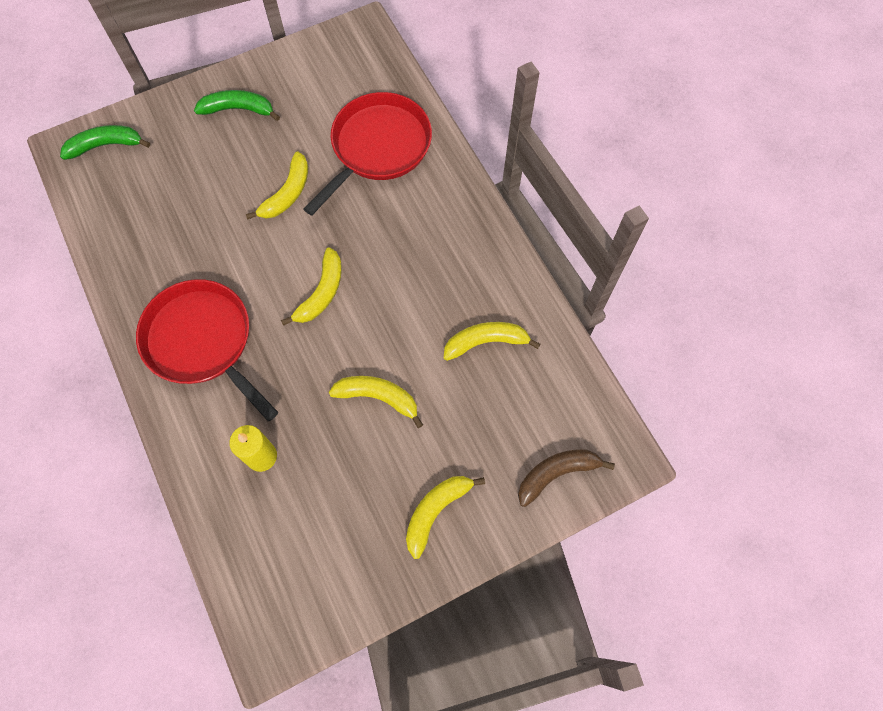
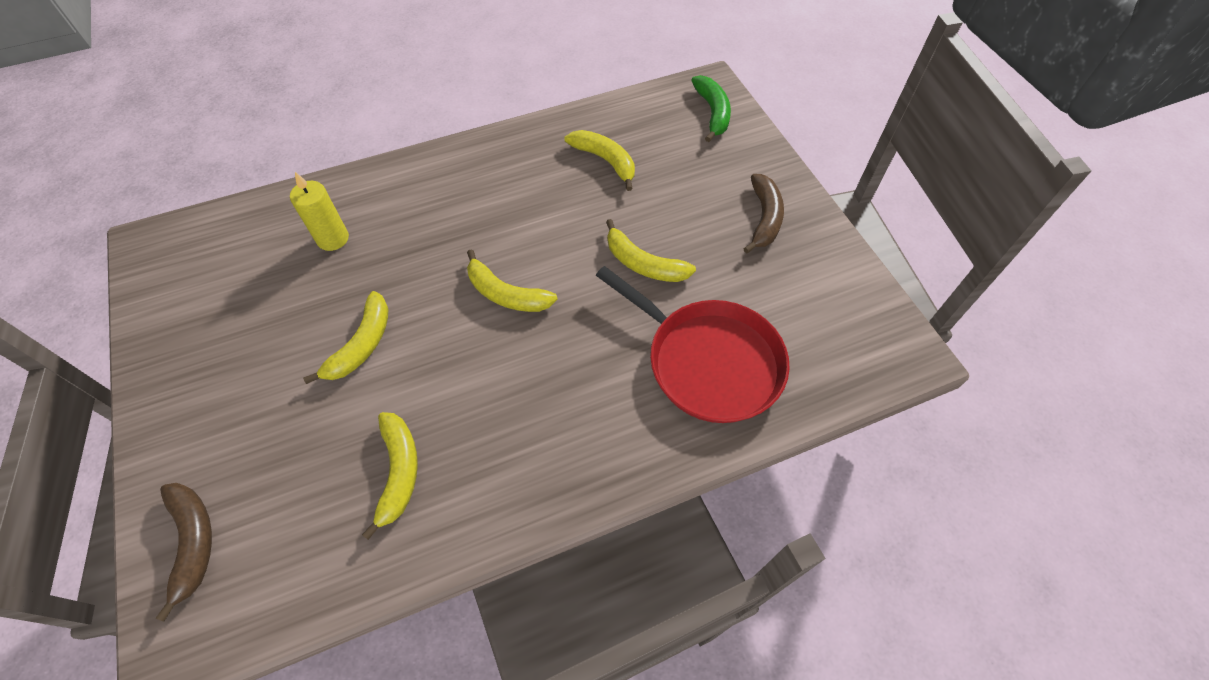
camera: 95 degrees right, 10 degrees down
(202, 341) = (471, 191): red pan -> none
(238, 109) = (764, 218): green banana -> brown banana
(436, 511) = (208, 395): yellow banana -> yellow banana (605, 161)

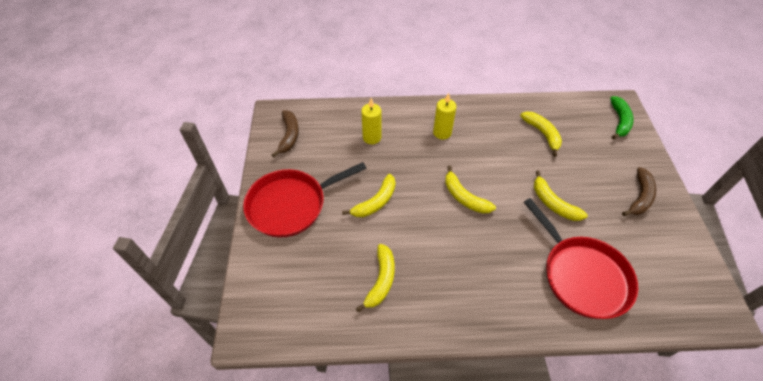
camera: 20 degrees right, 5 degrees down
(193, 542) = (265, 281): brown banana -> brown banana (289, 136)
(211, 394) = (290, 205): none -> red pan
(449, 200) = (442, 133): none -> yellow candle

